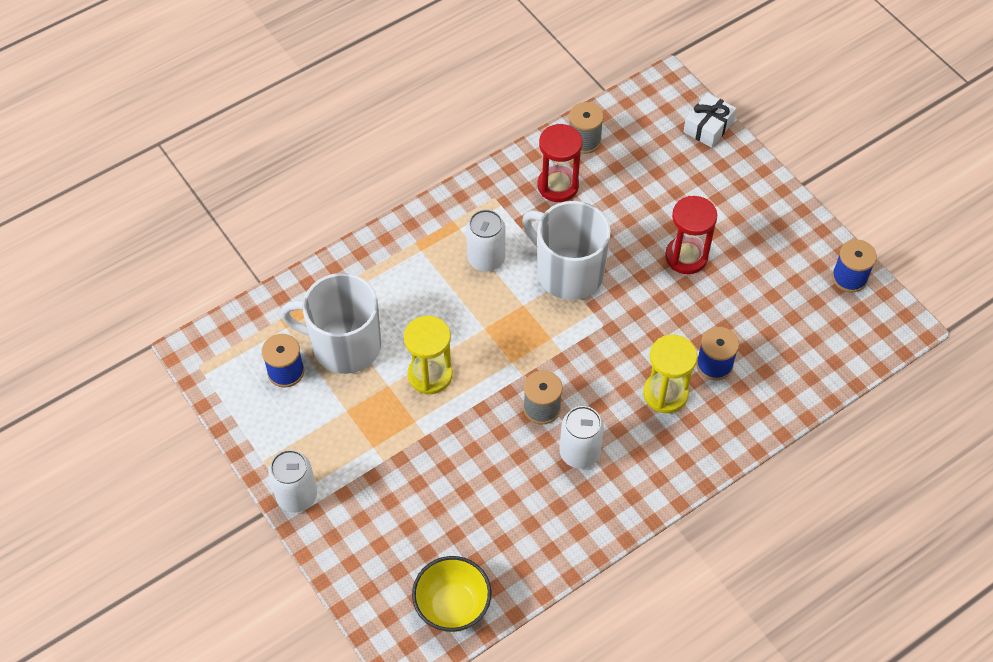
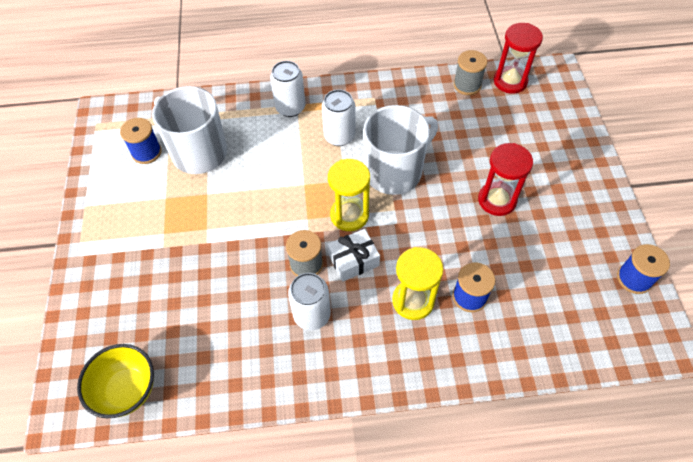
camera: 30 degrees right, 0 degrees up
(297, 496) = (86, 242): white can -> white can (290, 107)
(430, 375) = (241, 200): yellow hourglass -> yellow hourglass (349, 215)
(558, 186) = (427, 108): red hourglass -> red hourglass (510, 81)
(568, 272) = (394, 171): white mug -> white mug turned 75 degrees clockwise
(708, 127) = (572, 112): white gift -> white gift (353, 260)

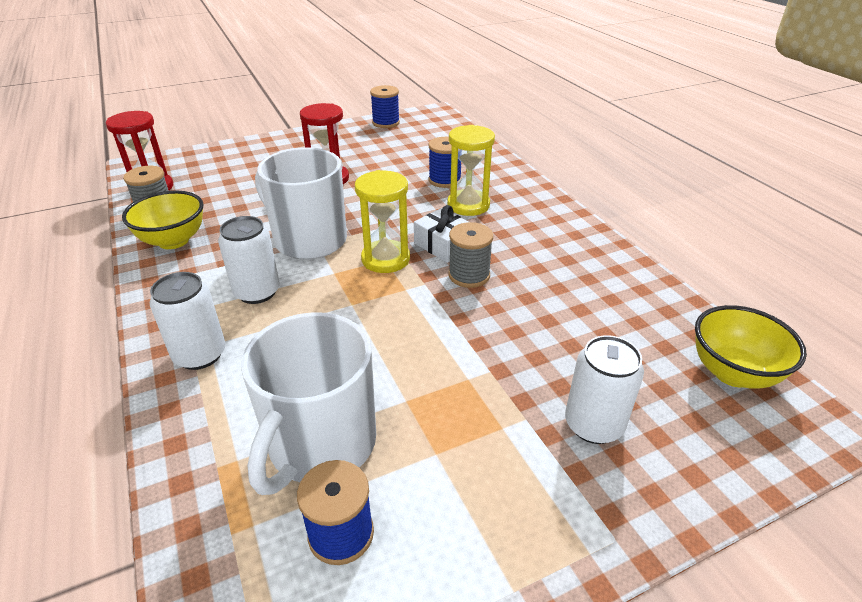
camera: 110 degrees left, 20 degrees down
(312, 315) = (526, 258): white can -> white can (593, 424)
(421, 95) = (173, 241): none -> yellow bowl

